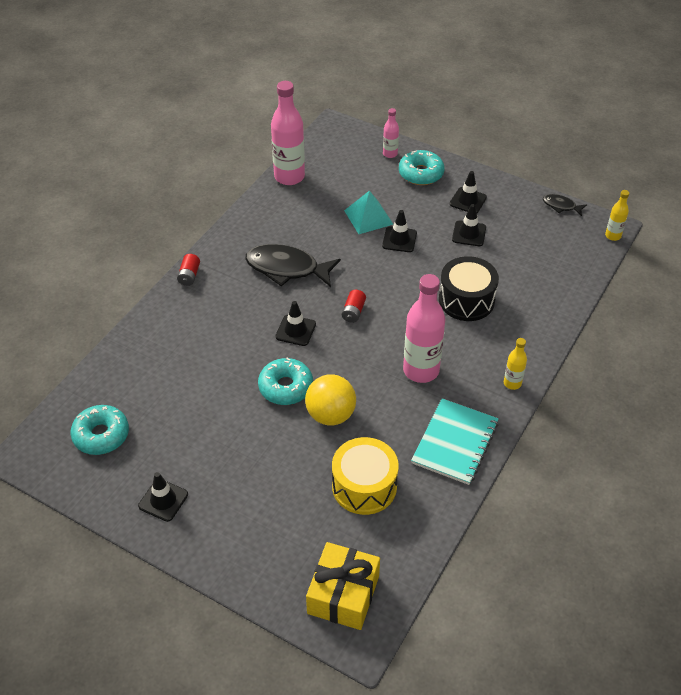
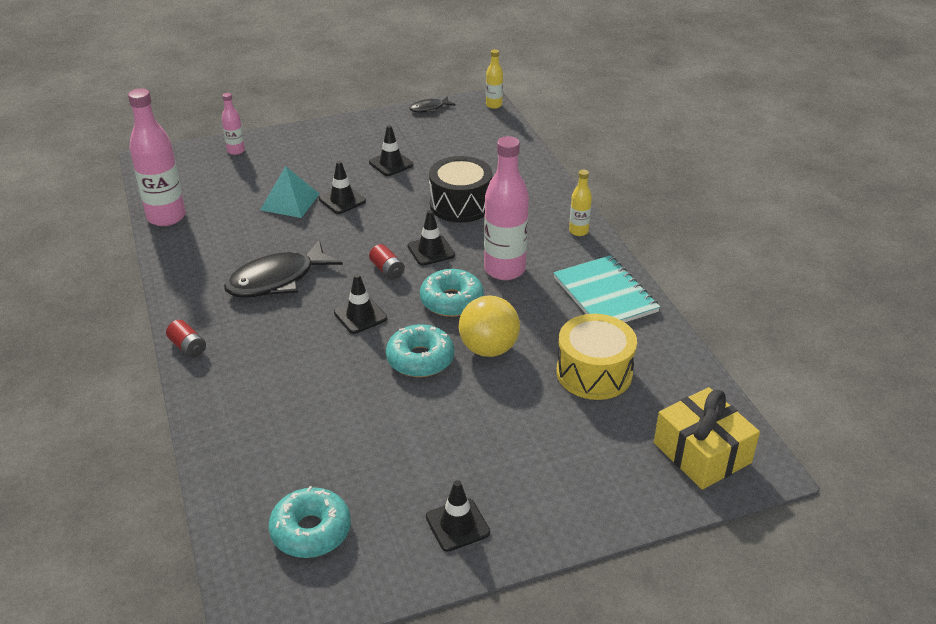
camera: 50 degrees left, 10 degrees down
(421, 173) = (286, 149): turquoise donut -> turquoise donut (451, 301)
(468, 201) = (354, 144): black traffic cone -> black traffic cone (431, 251)

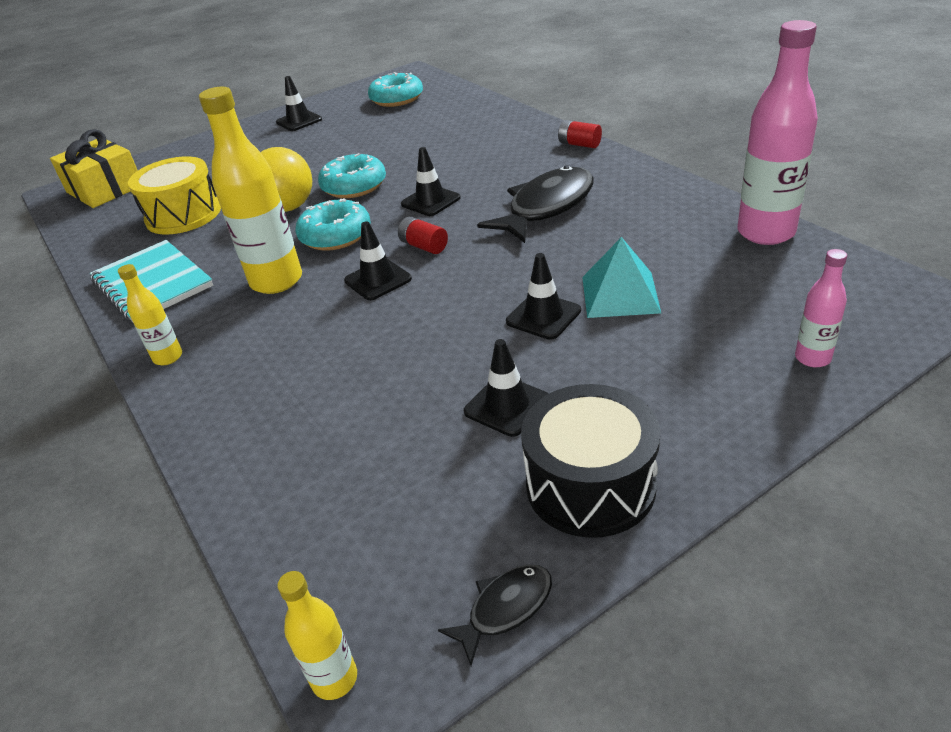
camera: 170 degrees right, 0 degrees up
(460, 204) = (354, 356): black drum -> black drum (590, 485)
(504, 270) = (276, 281): pink bottle -> yellow bottle

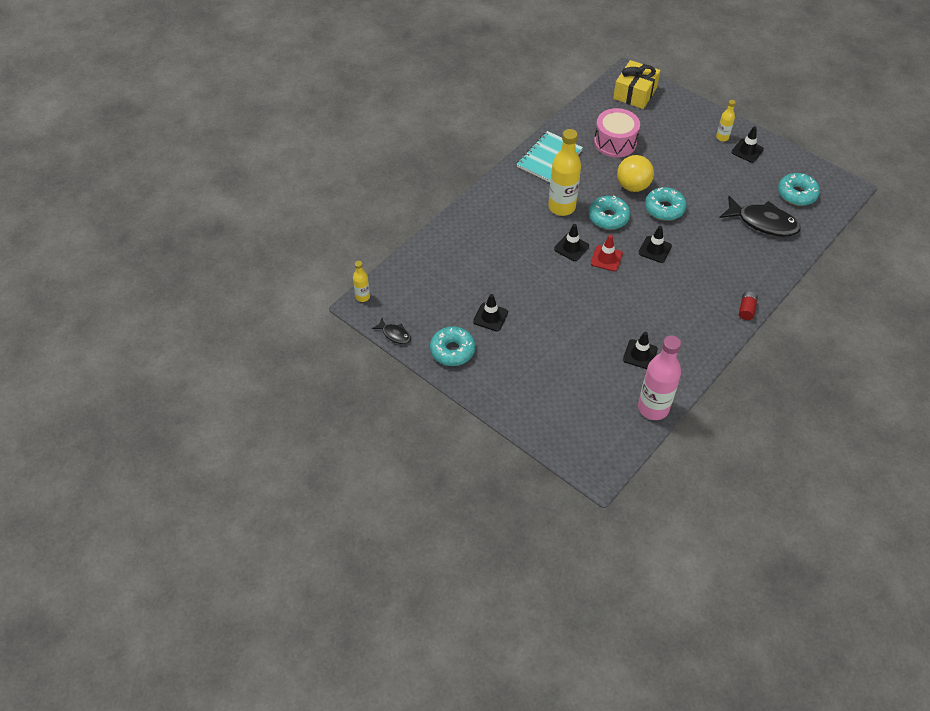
camera: 70 degrees right, 15 degrees up
(168, 357) = (497, 190): yellow bottle -> yellow bottle (722, 137)
(183, 215) = (615, 142): yellow drum -> pink drum
(424, 246) = (606, 258): red battery -> red traffic cone
(543, 316) = (555, 320): black traffic cone -> black traffic cone (640, 354)
(546, 207) = (660, 305): black fish -> black fish (763, 222)
(590, 485) = (452, 350): black drum -> turquoise donut
(620, 294) = (579, 348): turquoise pyramid -> none
(812, 358) = (544, 423): pink bottle -> none

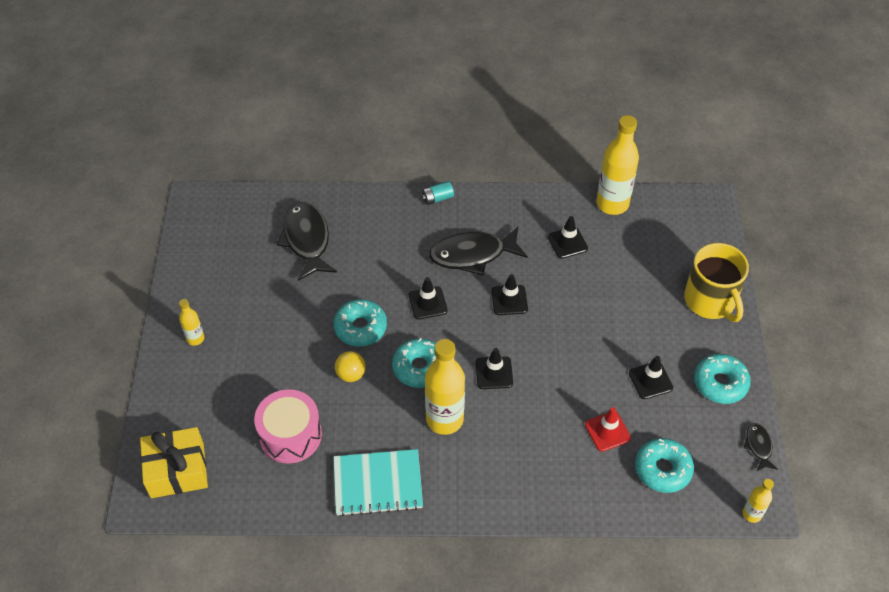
camera: 130 degrees left, 0 degrees up
(515, 397) = (710, 300): none -> yellow mug
(606, 258) = (479, 335): red traffic cone -> red traffic cone (607, 431)
(633, 186) = (351, 374): yellow ball -> yellow ball, size x0.62
(653, 408) = (612, 204): pink bottle -> yellow bottle
(676, 296) = (472, 255): none -> black fish
(746, 310) = (437, 198): red battery -> turquoise battery
(747, 151) = (201, 305): black traffic cone -> black traffic cone (509, 300)
(797, 194) = (238, 234): turquoise donut -> turquoise donut (662, 469)

